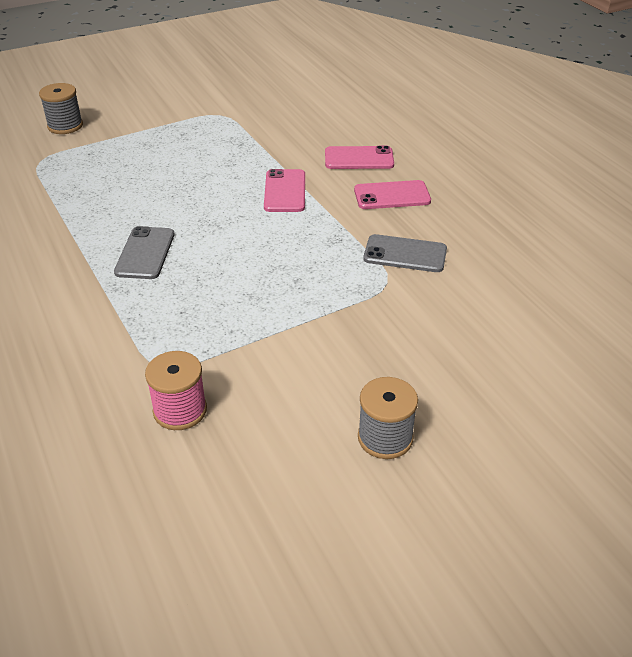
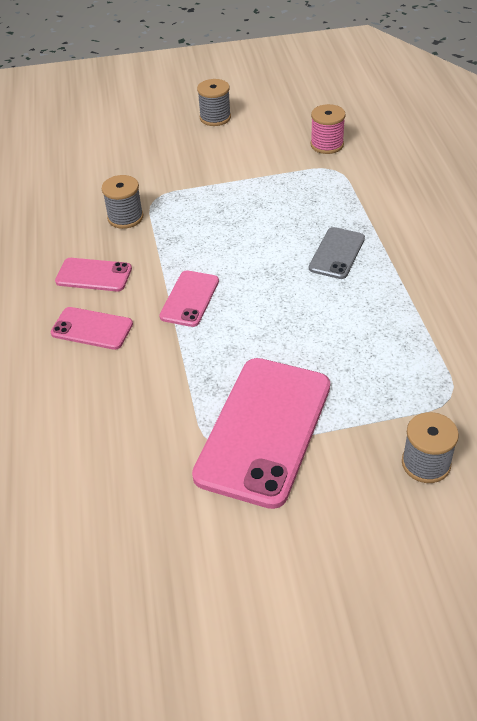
camera: 160 degrees left, 5 degrees up
(186, 125) = (264, 430): none -> pink phone
(405, 254) = (125, 217): grey phone -> grey spool

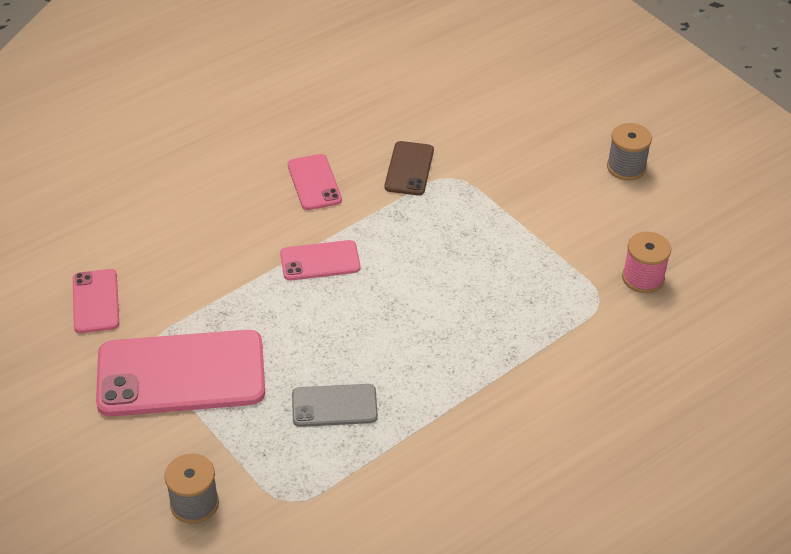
camera: 60 degrees right, 0 degrees up
(92, 328) = (245, 211): pink phone -> pink phone (96, 301)
(125, 217) = (409, 169): grey spool -> brown phone
(337, 253) = (453, 348): grey phone -> grey phone (334, 406)

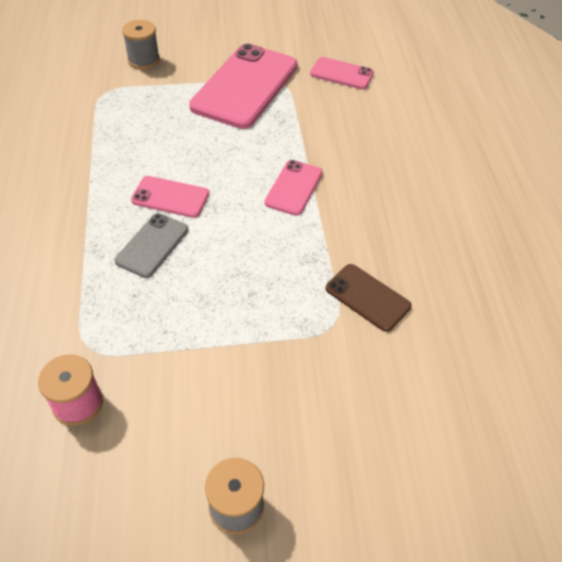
camera: 120 degrees right, 5 degrees up
(314, 182) = (391, 223): pink phone -> pink phone (170, 197)
(334, 406) = (151, 138): grey phone -> grey phone (152, 245)

